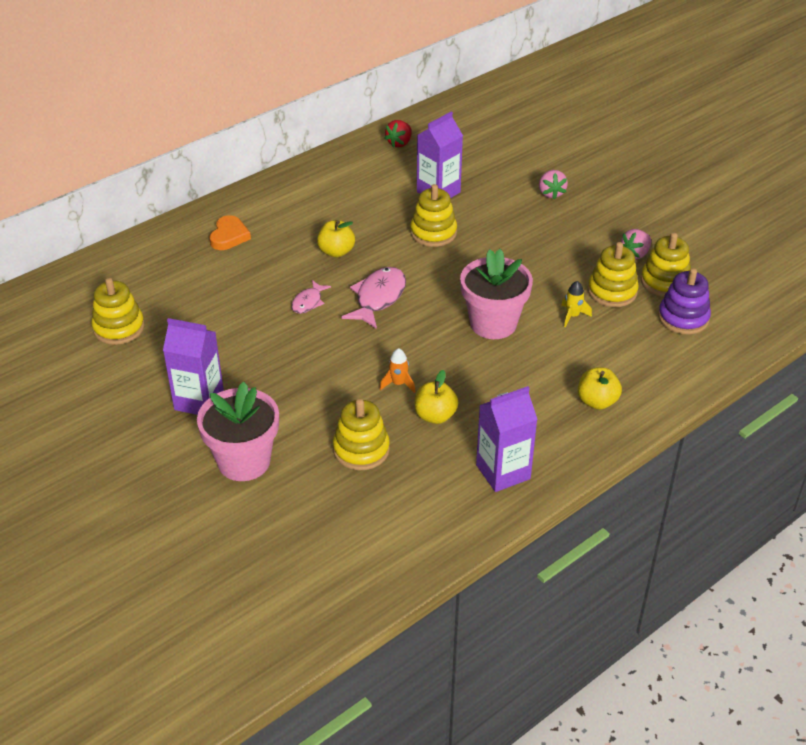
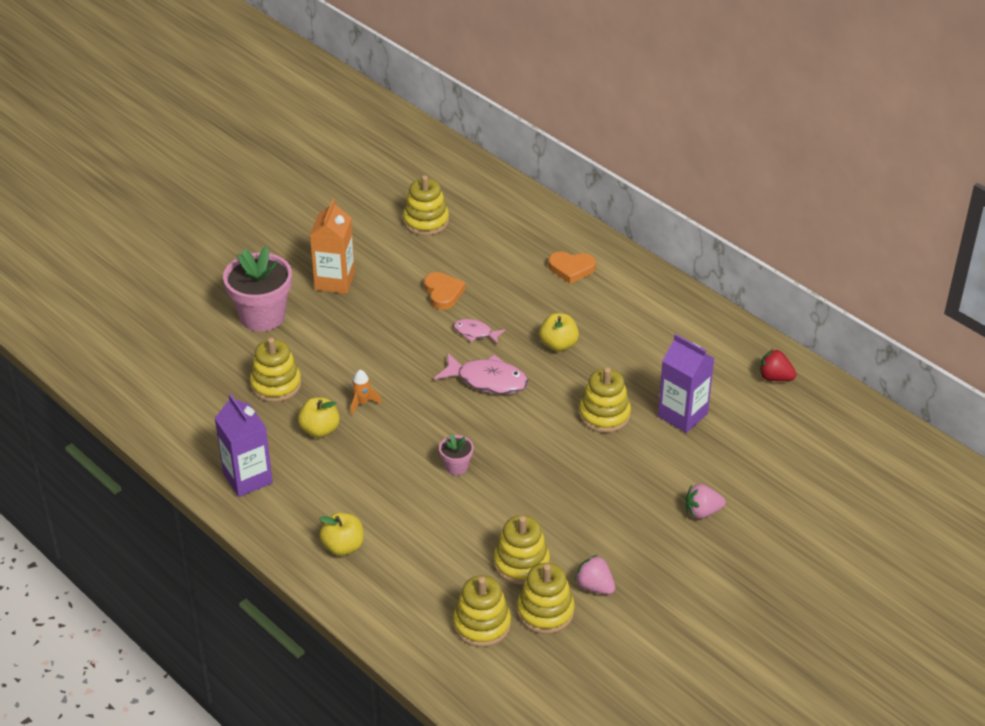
camera: 85 degrees right, 0 degrees up
(199, 400) = (335, 281): purple carton -> orange carton
(242, 321) = (443, 293): none -> orange heart
(493, 323) = (456, 466): pink flower pot -> pink flower pot, size x0.47
(572, 316) = (475, 529): yellow rocket -> none
(683, 318) = (482, 624): purple stacking toy -> yellow stacking toy

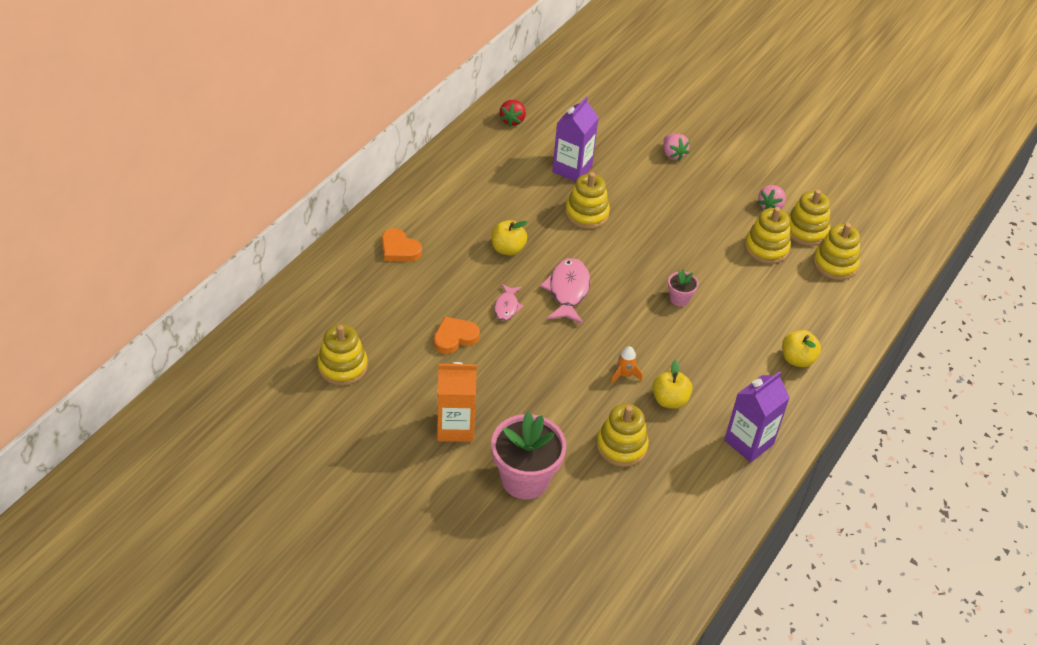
camera: 105 degrees left, 5 degrees up
(571, 269) = (399, 249): orange heart -> orange heart turned 135 degrees clockwise

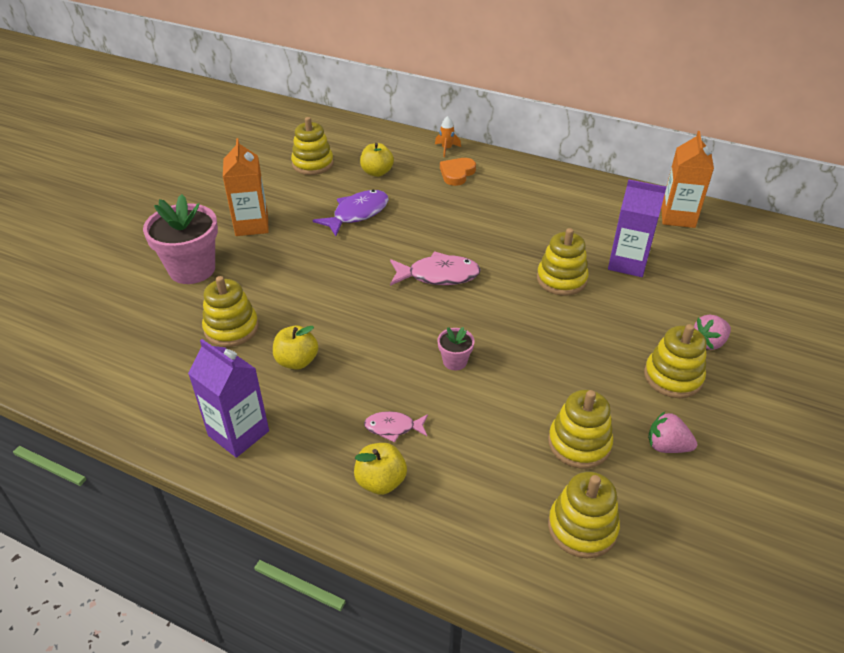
camera: 85 degrees right, 5 degrees down
(455, 337) = (357, 214): orange heart -> purple fish
(507, 249) = (483, 232): yellow apple -> yellow apple (377, 172)
(507, 307) = (404, 239): pink fish -> pink fish (393, 428)
(512, 120) = (678, 217): red strawberry -> orange carton
(624, 375) = (328, 324): orange rocket -> orange rocket (446, 149)
(806, 230) = (637, 490): yellow stacking toy -> yellow stacking toy (673, 377)

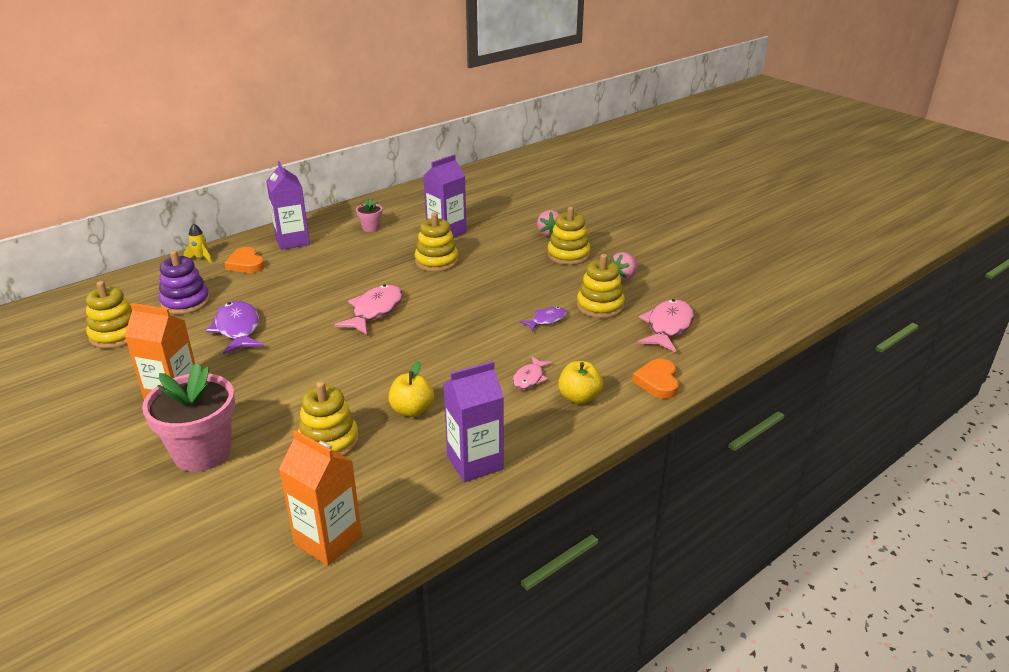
camera: 65 degrees left, 10 degrees down
(377, 172) = (185, 302): yellow apple -> purple stacking toy
(446, 149) = (201, 258): orange rocket -> yellow rocket
(452, 549) = (657, 382): none -> orange heart
(455, 361) = (482, 331): pink flower pot -> pink flower pot (371, 228)
(513, 404) = (546, 320): none -> purple fish
(516, 180) = (292, 241): none -> purple carton
(582, 527) = (668, 327): yellow stacking toy -> pink fish
(678, 217) = (417, 198): orange carton -> orange carton (328, 540)

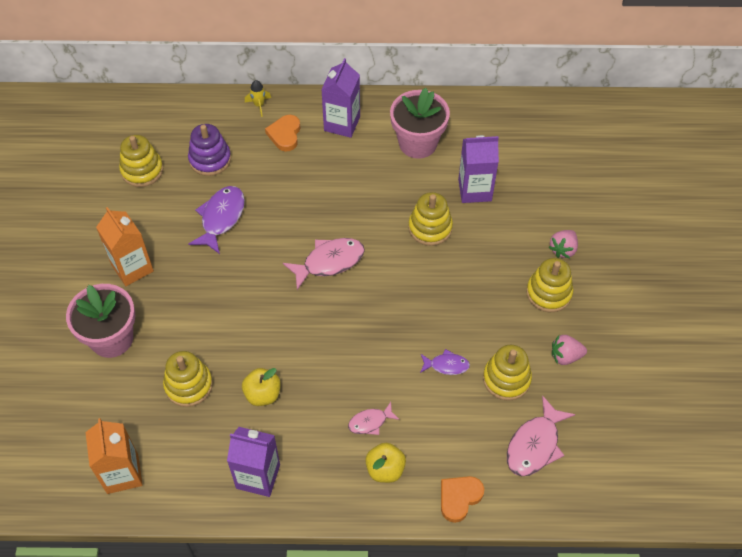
camera: 40 degrees right, 25 degrees up
(371, 228) = (418, 143): pink flower pot -> pink flower pot, size x2.15
(668, 327) = (535, 444): pink fish -> pink fish turned 150 degrees clockwise

